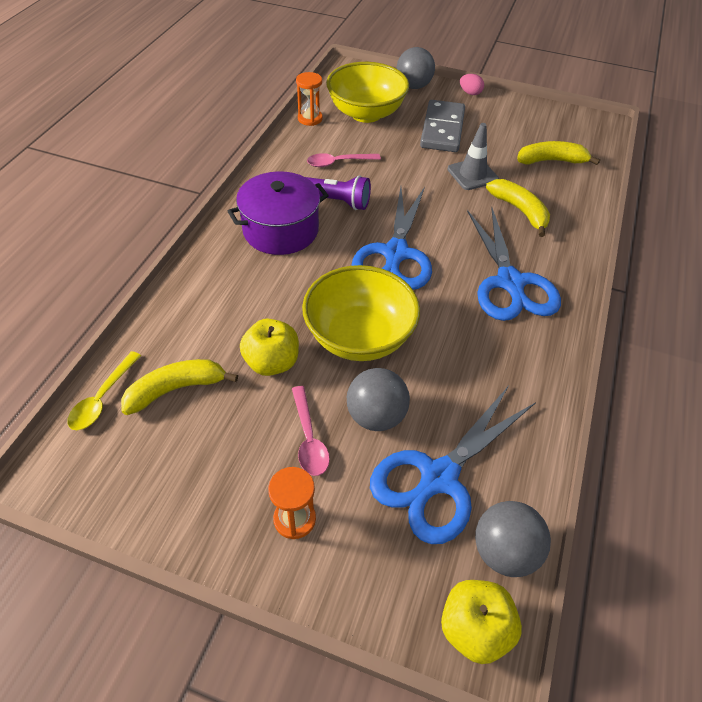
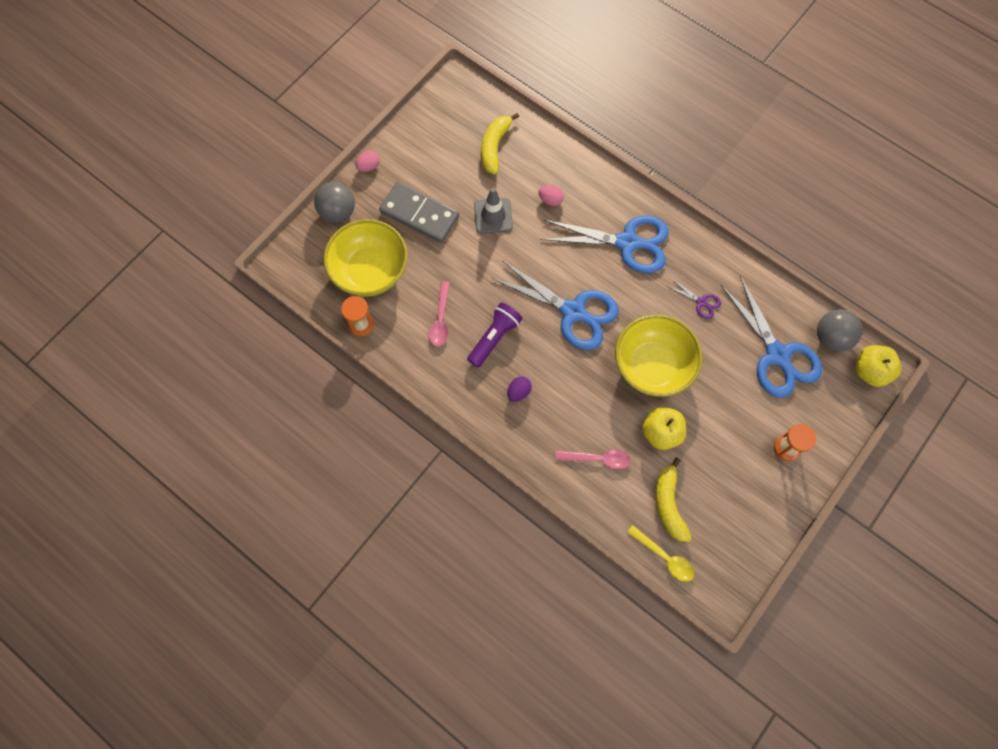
camera: 70 degrees left, 20 degrees up
(280, 230) = (518, 392): purple pot -> purple egg
(309, 438) = (731, 424): pink spoon -> pink spoon (598, 459)
(376, 416) = (723, 377): grey ball -> none
(472, 371) = (701, 302): none -> purple scissors
(520, 211) = (550, 200): yellow banana -> pink egg

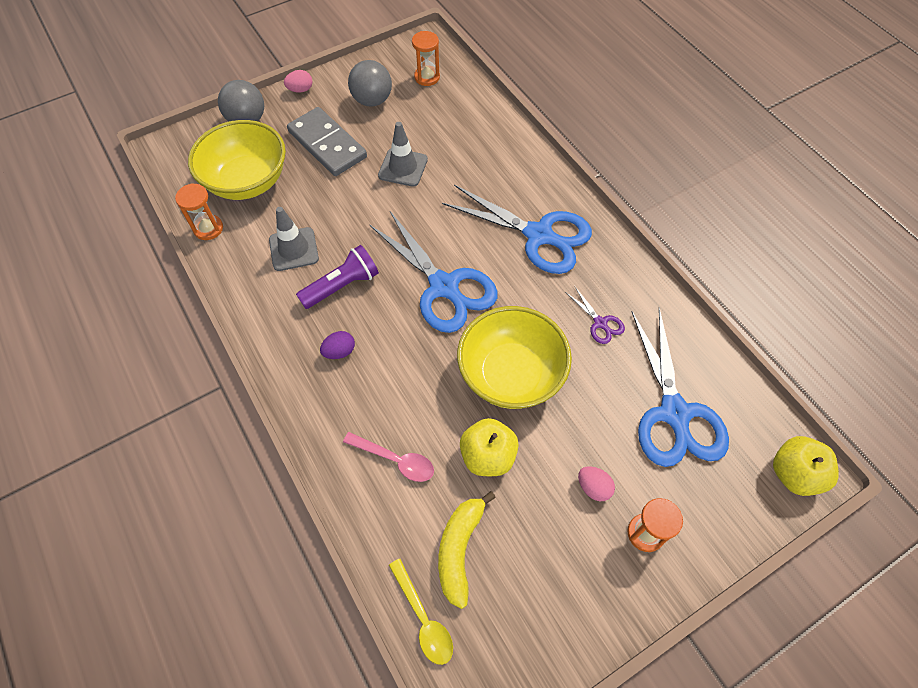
camera: 20 degrees right, 10 degrees down
(440, 319) = (294, 249): pink spoon -> grey traffic cone
(472, 119) = (427, 77): none -> orange hourglass
(494, 147) = (437, 106): yellow banana -> none
(550, 200) = (472, 170): pink egg -> pink egg (593, 487)
(831, 338) = (753, 415): grey ball -> grey ball (372, 100)

